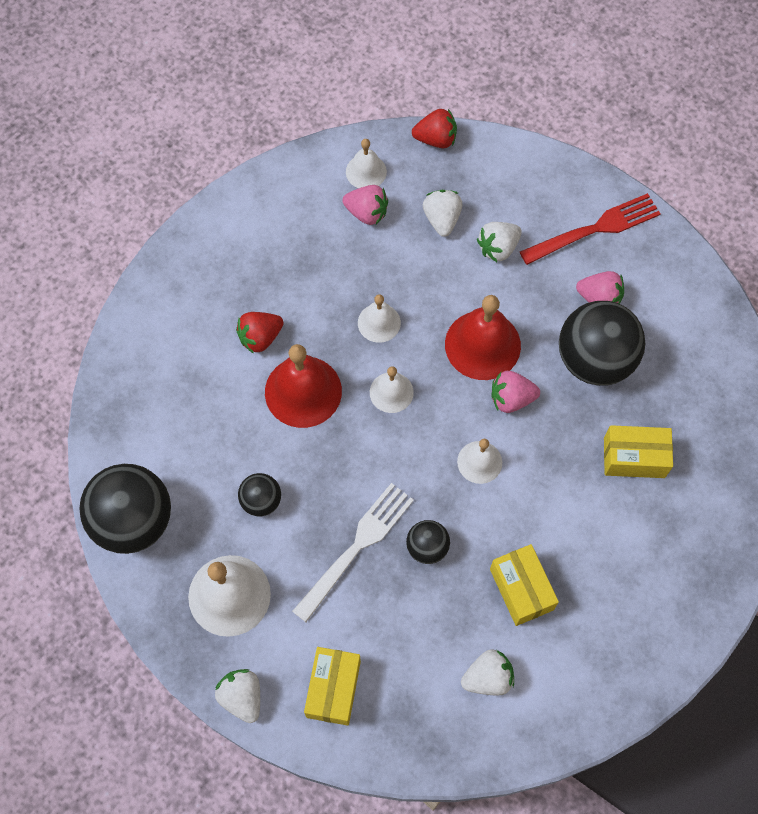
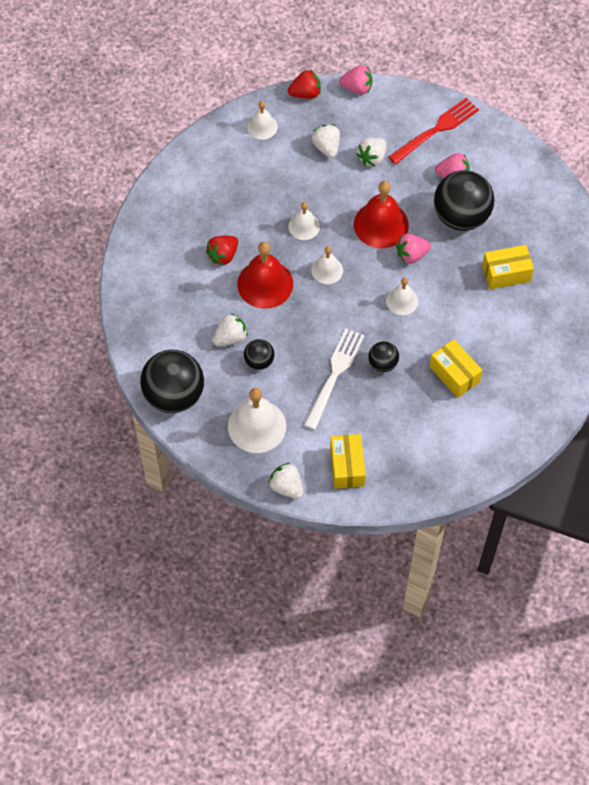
camera: 15 degrees left, 5 degrees down
(367, 213) = (272, 155): pink strawberry -> pink strawberry (357, 88)
(488, 677) = (448, 434): white strawberry -> white strawberry (230, 337)

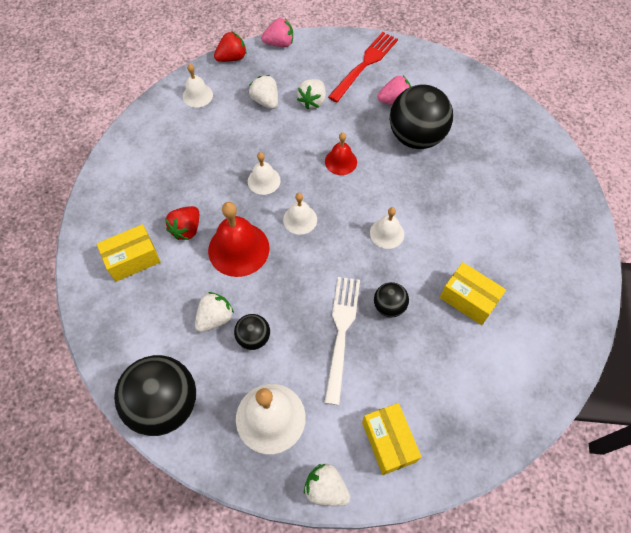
camera: 15 degrees left, 0 degrees up
(381, 224) = (341, 161): red bell -> red bell, size x0.57
(411, 255) = (381, 184): pink strawberry -> none
(506, 273) = (480, 181): yellow box -> yellow box (133, 259)

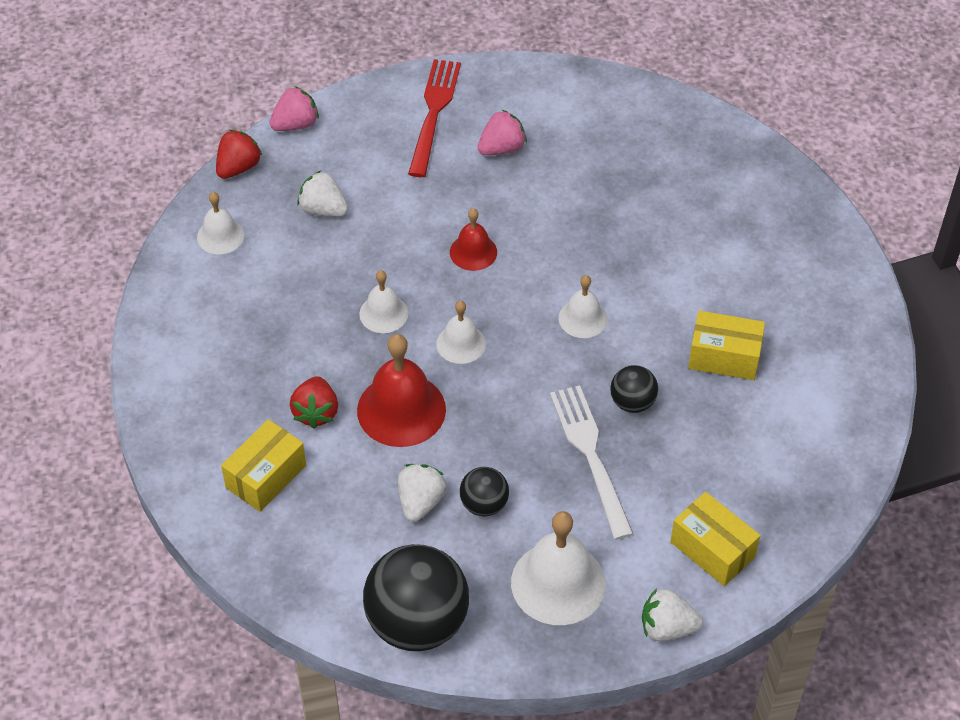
camera: 25 degrees left, 10 degrees down
(312, 101) = (389, 187): white strawberry -> none
(416, 137) = (555, 185): black ball -> none

